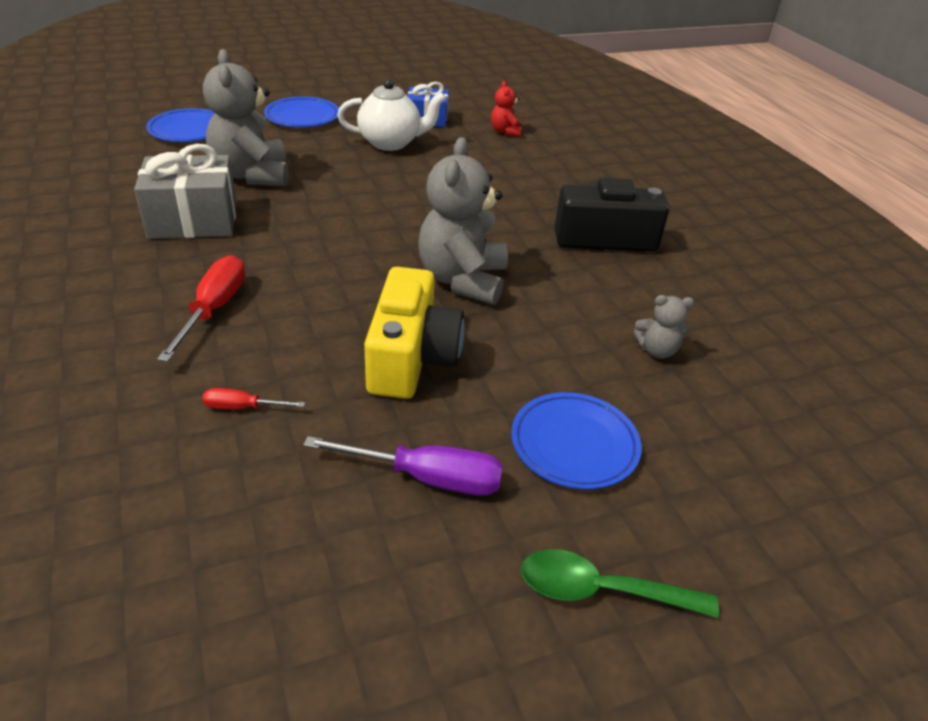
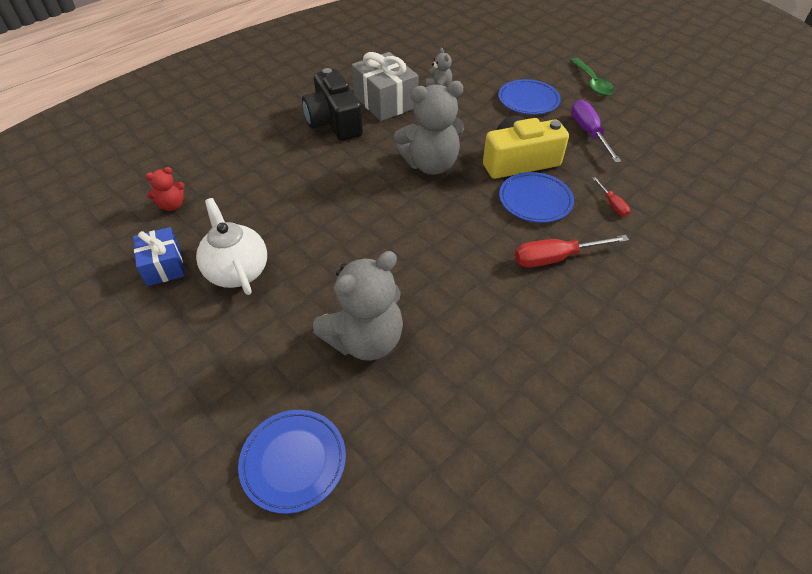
camera: 110 degrees left, 10 degrees up
(193, 220) = (468, 335): grey gift -> grey gift (385, 102)
(302, 117) = (202, 370): blue plate -> blue plate (535, 200)

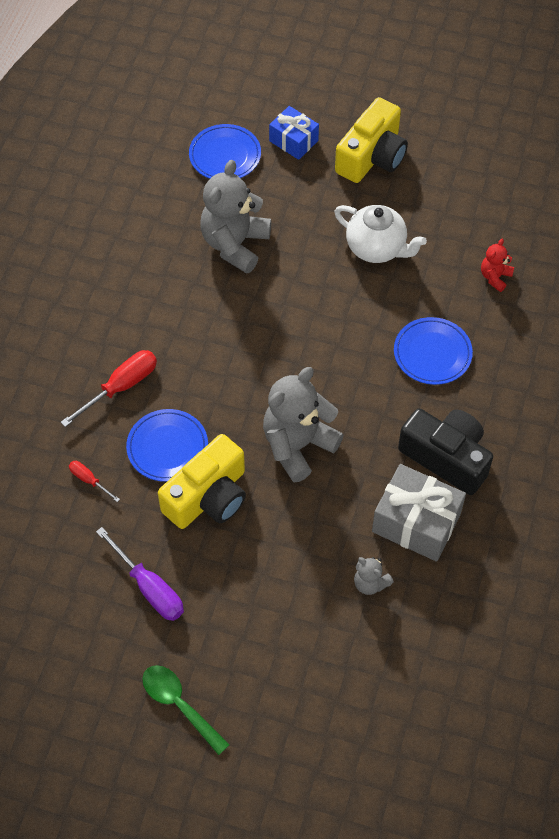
camera: 150 degrees right, 10 degrees up
(141, 367) = (372, 156): none -> yellow camera
(163, 266) = (438, 225): blue gift -> blue gift (293, 141)
(528, 100) = (247, 617): blue plate -> blue plate (432, 353)

